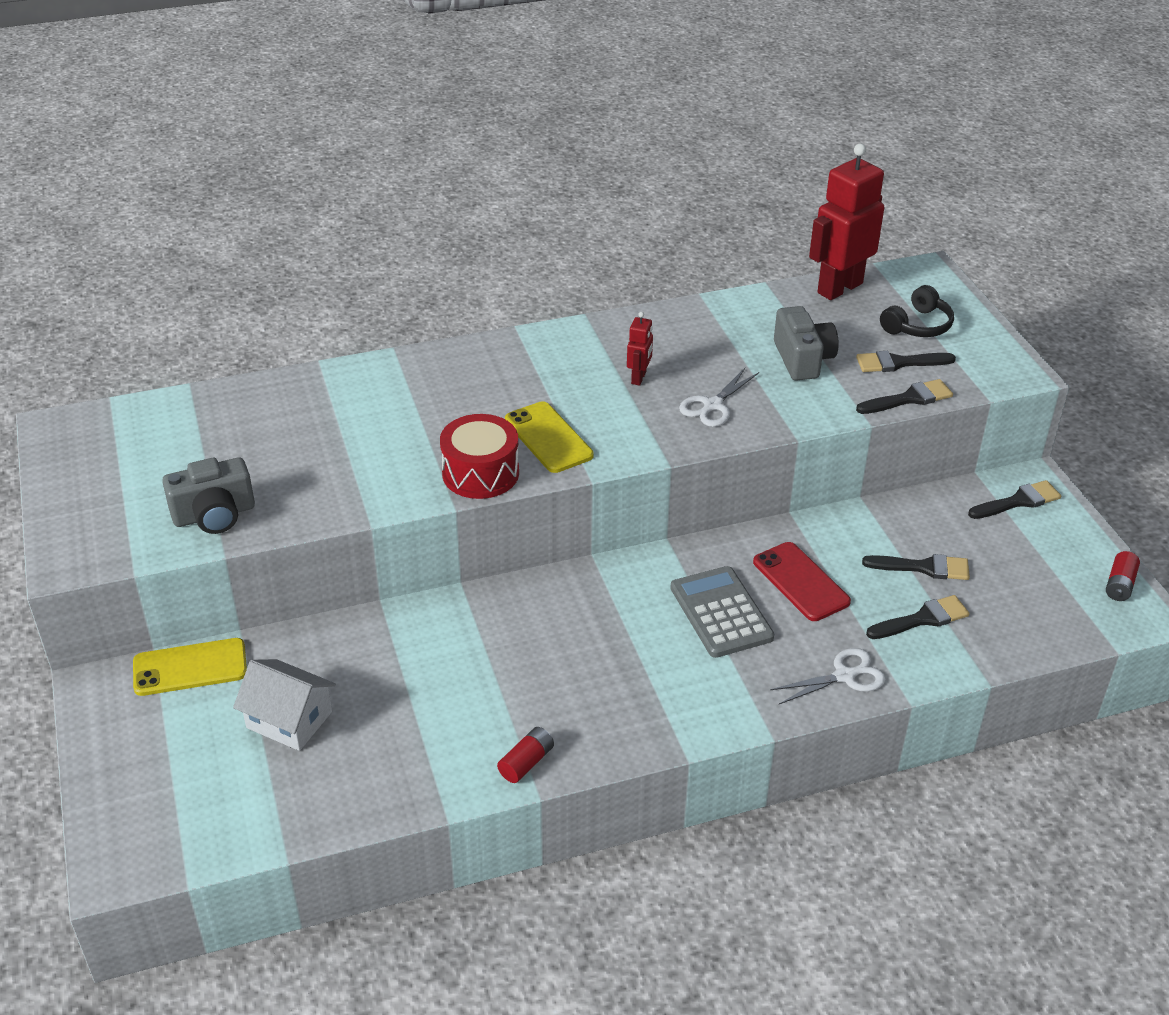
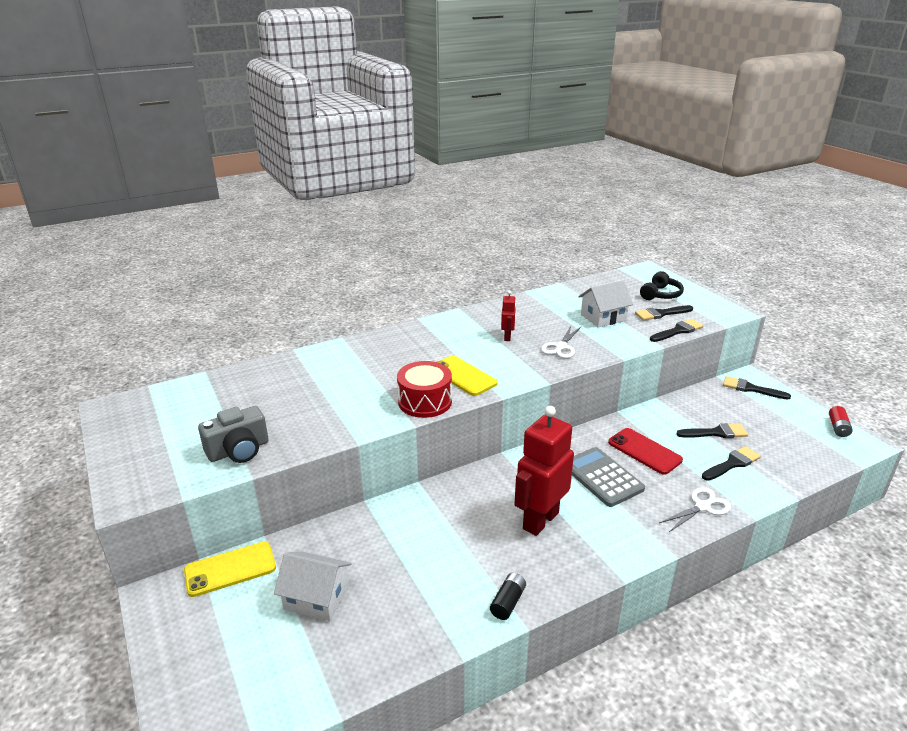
camera: 10 degrees left, 10 degrees down
(526, 762) = (508, 602): red battery -> black battery
(803, 359) = (603, 317): grey camera -> white house
(839, 288) = (605, 281): red robot -> red robot (540, 520)
(1018, 501) = (750, 389): black brush -> black brush turned 120 degrees counterclockwise

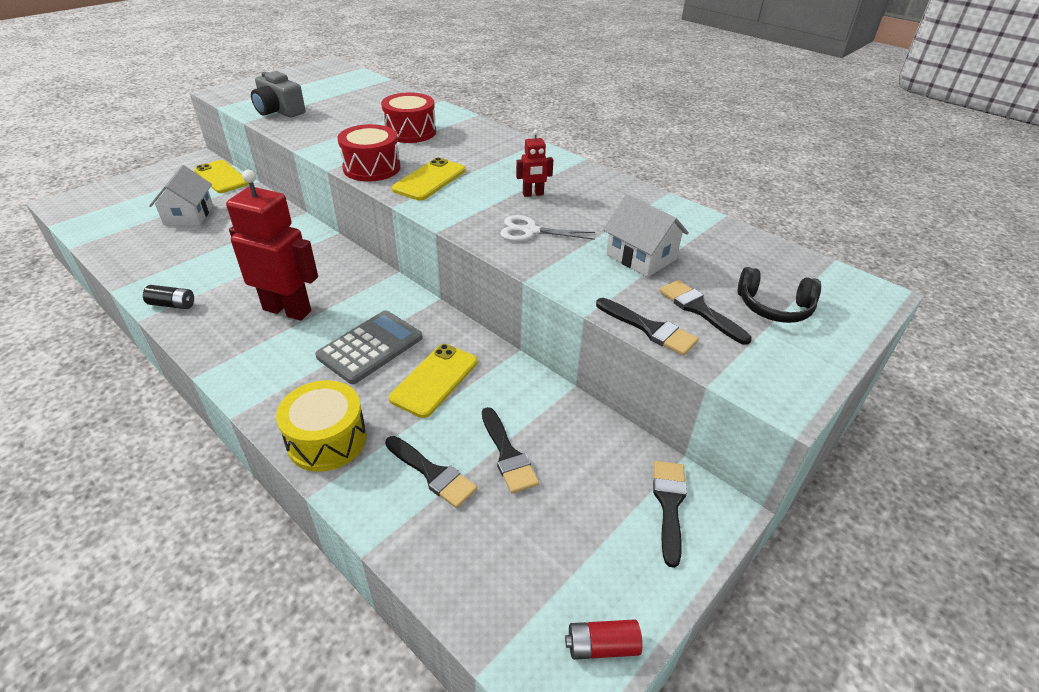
camera: 70 degrees right, 10 degrees up
(358, 374) = (410, 132): none -> red drum
(644, 451) = (434, 380): red phone -> yellow phone
(702, 507) = (327, 440): white scissors -> yellow drum

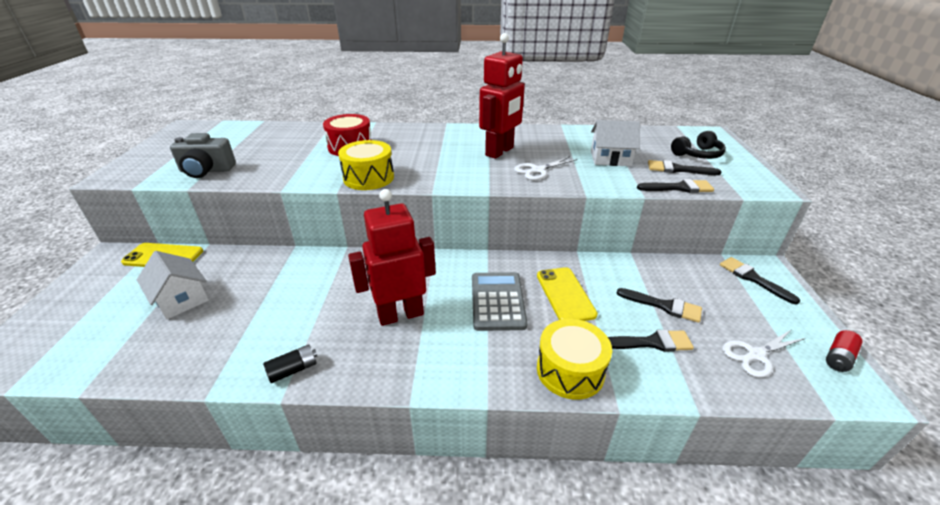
camera: 40 degrees left, 5 degrees down
(372, 168) = (368, 178): red drum -> yellow drum
(429, 180) = (423, 169): yellow phone -> none
(510, 564) = (755, 355): none -> white scissors
(533, 194) = (500, 152): red robot -> red robot, size x2.17

